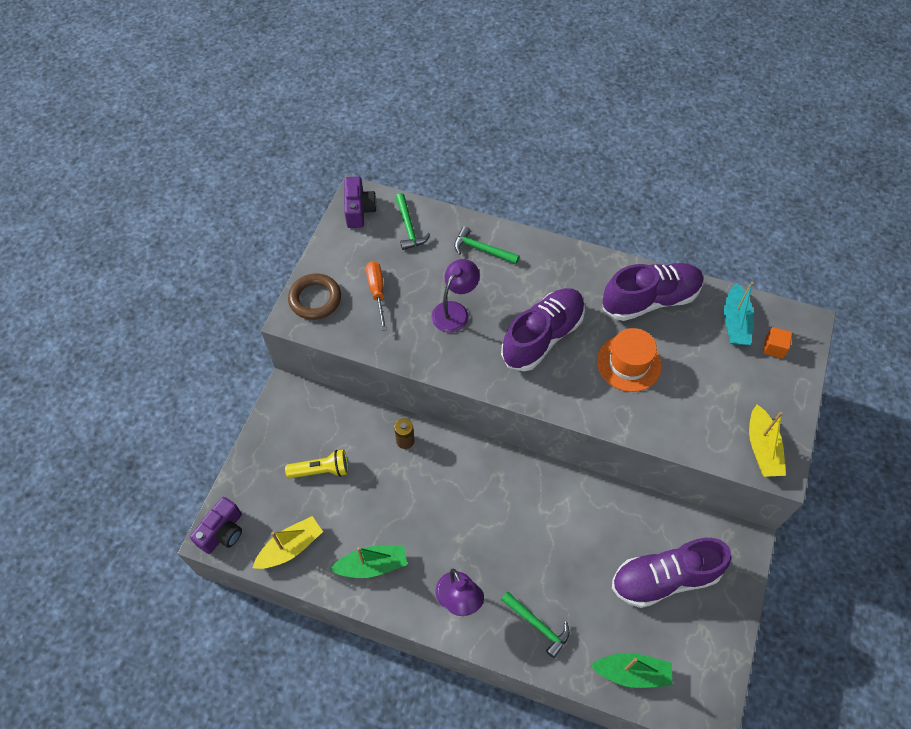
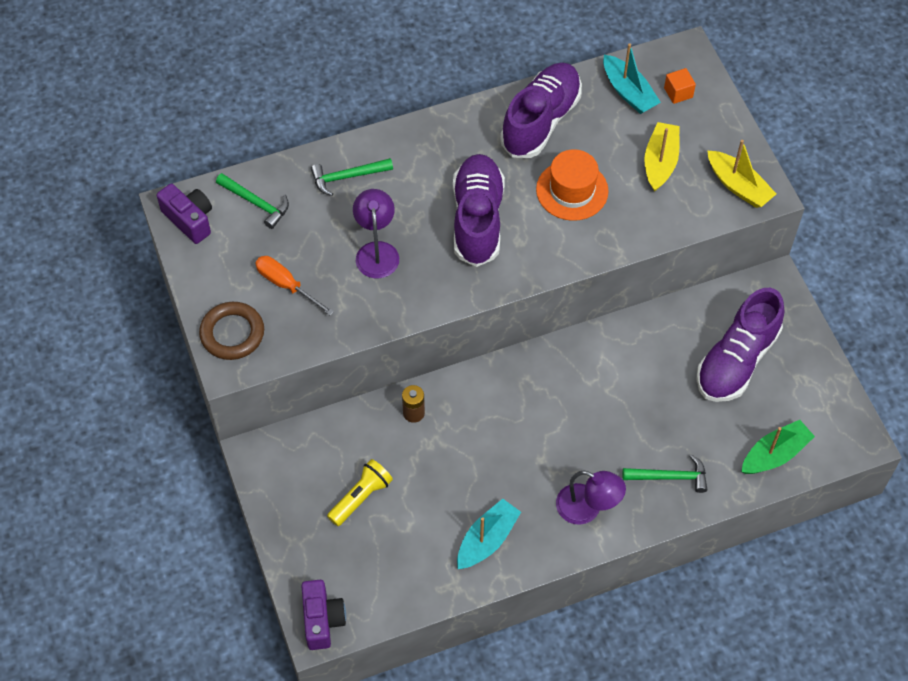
camera: 40 degrees left, 0 degrees up
(290, 547) = (399, 583): yellow boat -> yellow boat (660, 162)
(372, 565) = (487, 540): green boat -> turquoise boat

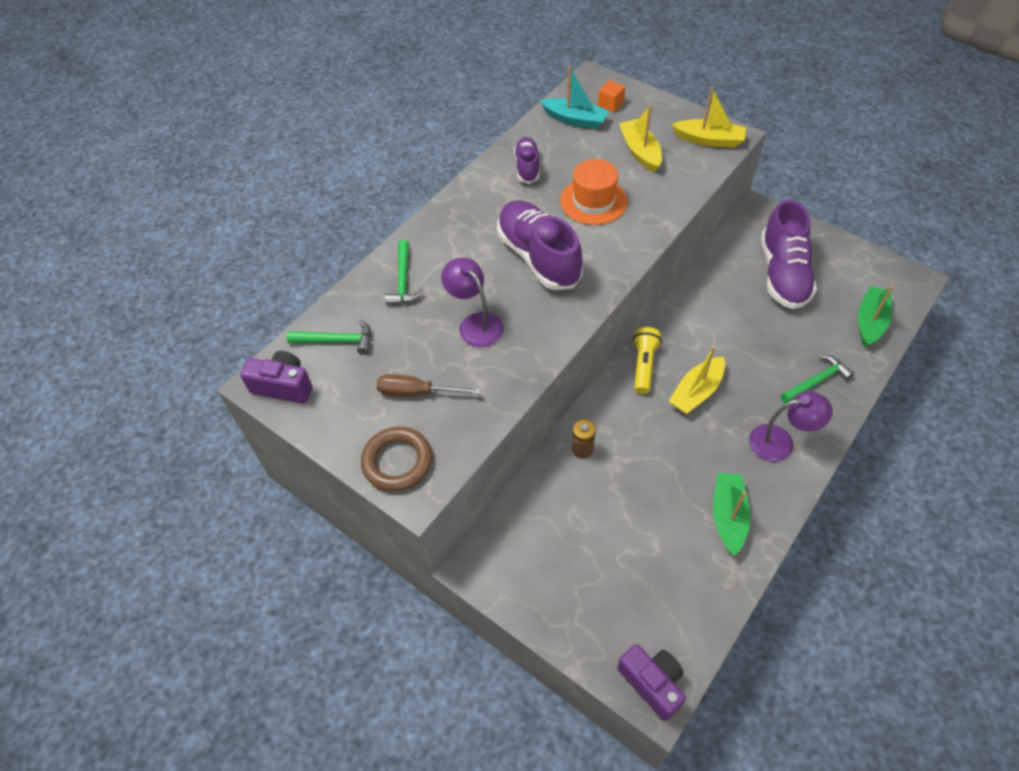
camera: 30 degrees left, 5 degrees down
(286, 285) = (416, 392): orange screwdriver -> brown screwdriver
(347, 177) = (403, 280): green hammer -> green hammer turned 45 degrees counterclockwise
(361, 497) = (596, 547): yellow flashlight -> yellow flashlight (644, 365)
(487, 540) = (728, 516): turquoise boat -> green boat
(541, 121) = (527, 167): purple shoe -> purple shoe, size x0.55
(553, 422) = (696, 392): none -> yellow boat

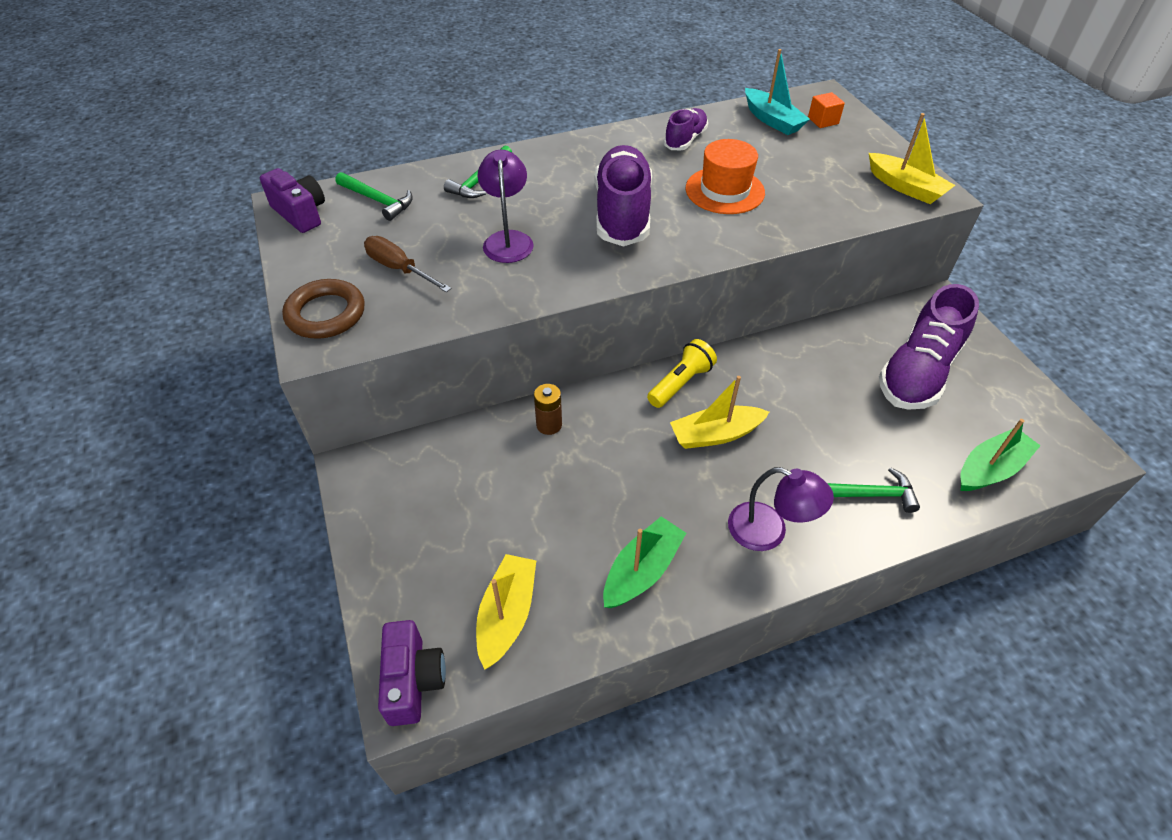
camera: 30 degrees right, 5 degrees down
(640, 152) = (816, 169): yellow boat -> yellow boat (507, 615)

